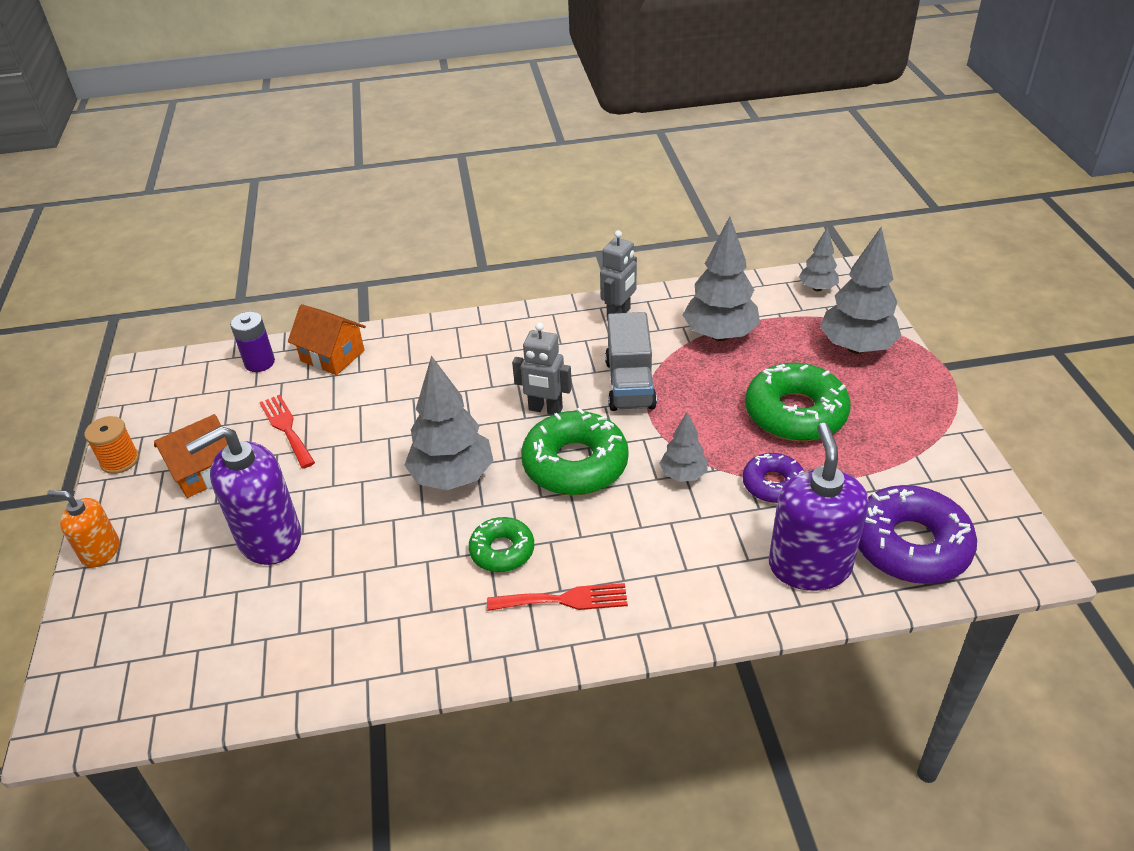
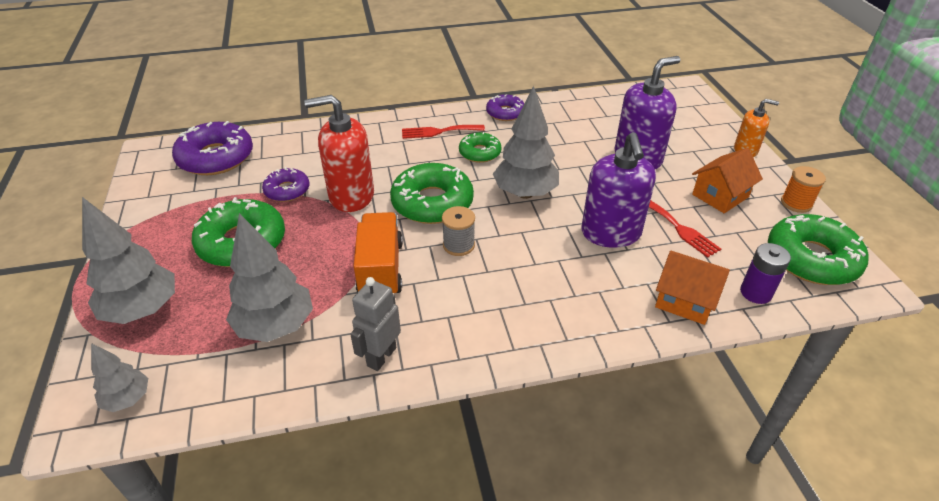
camera: 175 degrees right, 0 degrees up
(173, 394) = (811, 259): none -> green donut
(442, 649) = (505, 113): none -> purple donut
(545, 409) = (458, 245): grey robot -> grey spool
(630, 384) = (381, 269): grey truck -> orange truck
(683, 475) = (351, 196): grey tree -> red soap dispenser
(809, 566) = (286, 147): purple soap dispenser -> purple soap dispenser (611, 233)

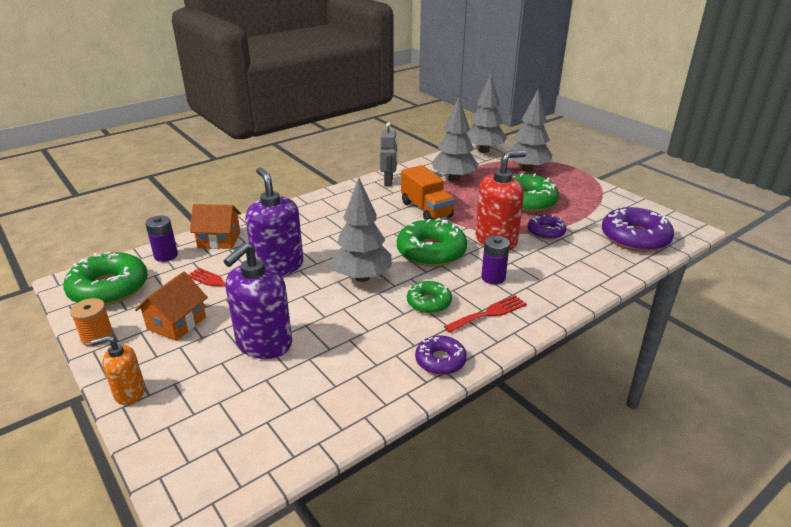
camera: 155 degrees right, 10 degrees down
(128, 399) = (484, 150): grey tree -> grey tree, size x1.83
(401, 158) = (493, 277): none -> purple battery
(458, 245) = (388, 232): grey spool -> none

